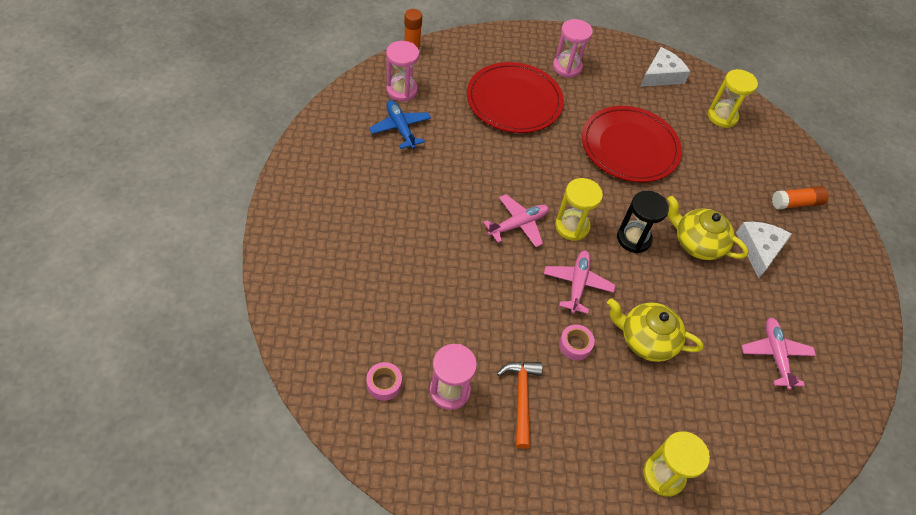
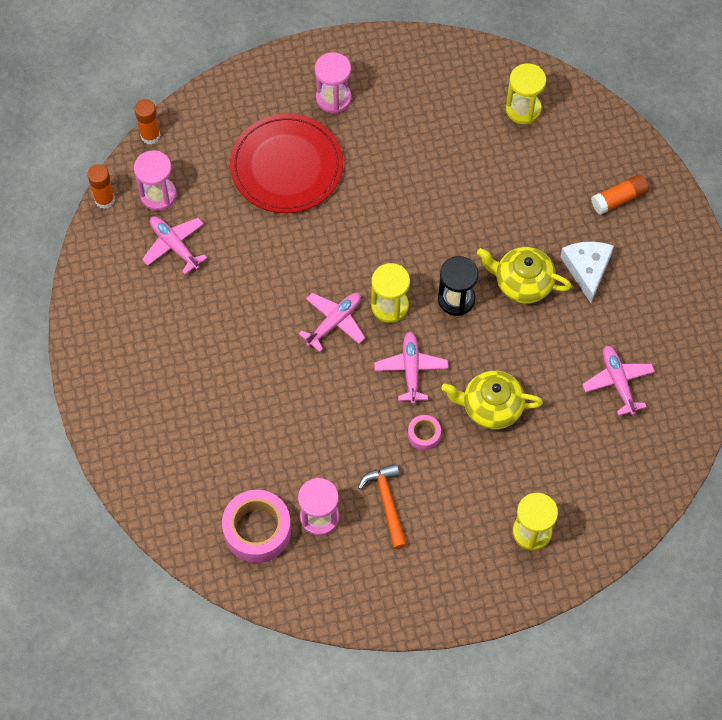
camera: 10 degrees left, 10 degrees up
(357, 81) = (105, 200): none -> orange glue stick
(384, 384) = (257, 530): pink tape -> pink tape, size x2.01
(400, 128) = (174, 246): blue plane -> pink plane
(629, 147) = (428, 185): red plate -> none
(661, 75) = (444, 72): white cheese -> none

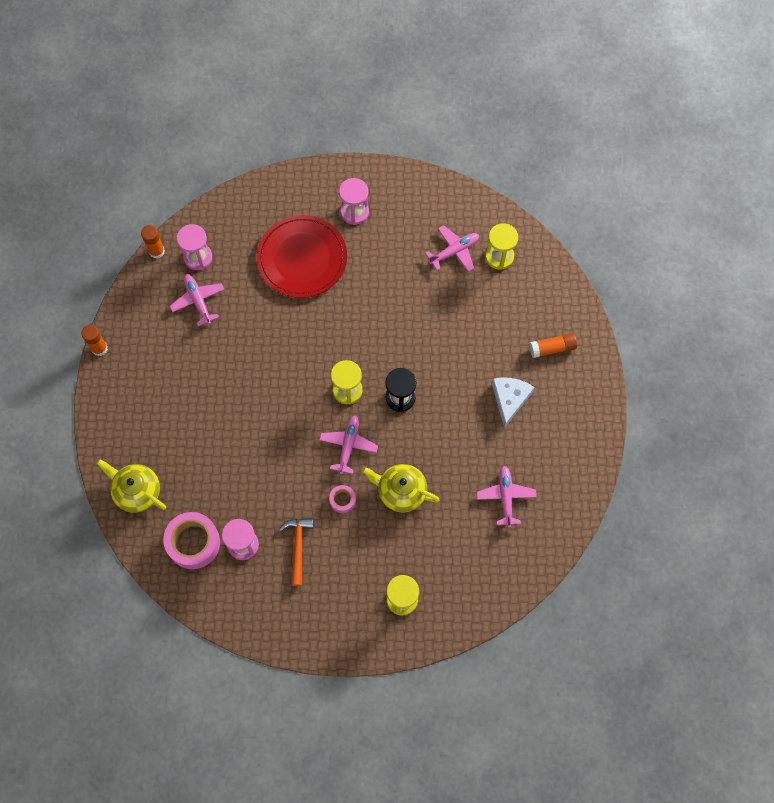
camera: 15 degrees right, 5 degrees up
(150, 136) = (206, 208): orange glue stick -> orange glue stick (99, 348)
(334, 322) = (301, 392): pink plane -> pink plane (454, 251)
(522, 283) = (455, 397): yellow teapot -> yellow teapot (136, 491)

